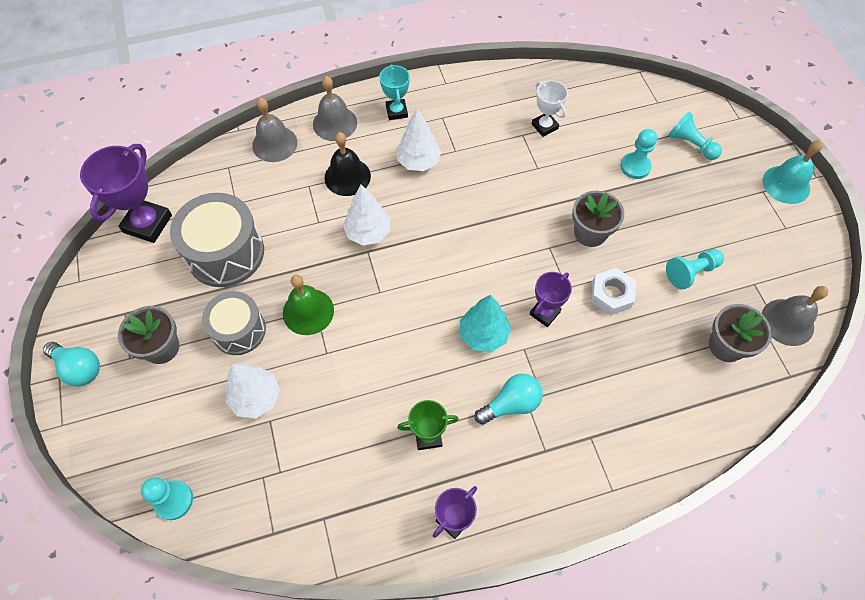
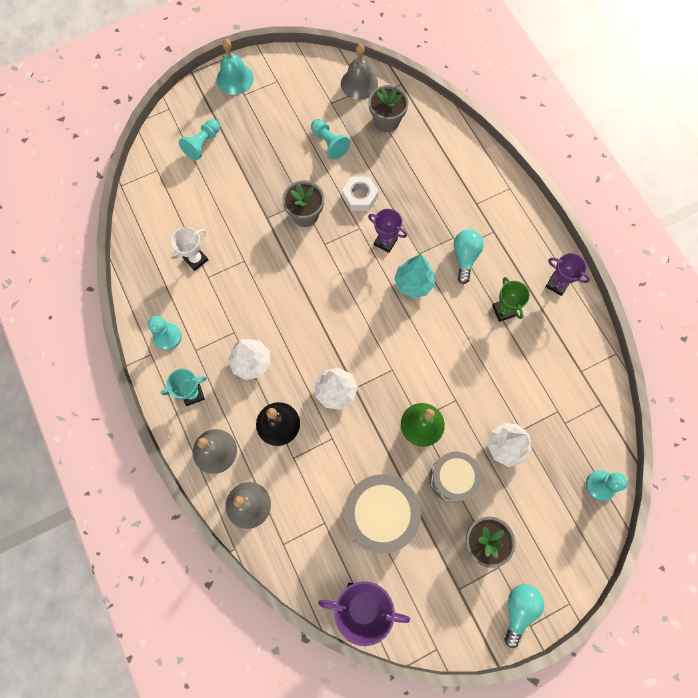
camera: 100 degrees left, 10 degrees up
(511, 404) = (465, 257): turquoise light bulb -> turquoise light bulb turned 45 degrees clockwise
(635, 166) = (232, 185): turquoise pawn -> turquoise pawn (167, 337)

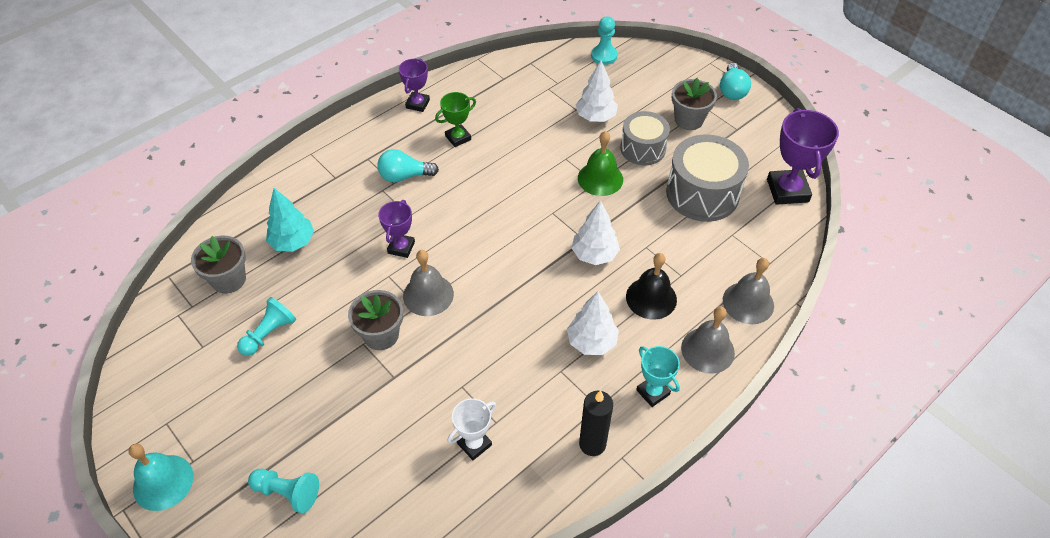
camera: 105 degrees left, 20 degrees down
(167, 337) = (592, 444): turquoise pawn -> black candle
(196, 259) = (474, 444): white trophy -> white trophy turned 75 degrees counterclockwise
(359, 83) = (169, 321): grey bell -> grey bell (428, 295)
(360, 197) = (344, 284): white nut -> none
(413, 283) = (447, 213): turquoise tree -> turquoise tree (293, 242)
(518, 610) = (732, 90): turquoise light bulb -> turquoise light bulb turned 90 degrees counterclockwise

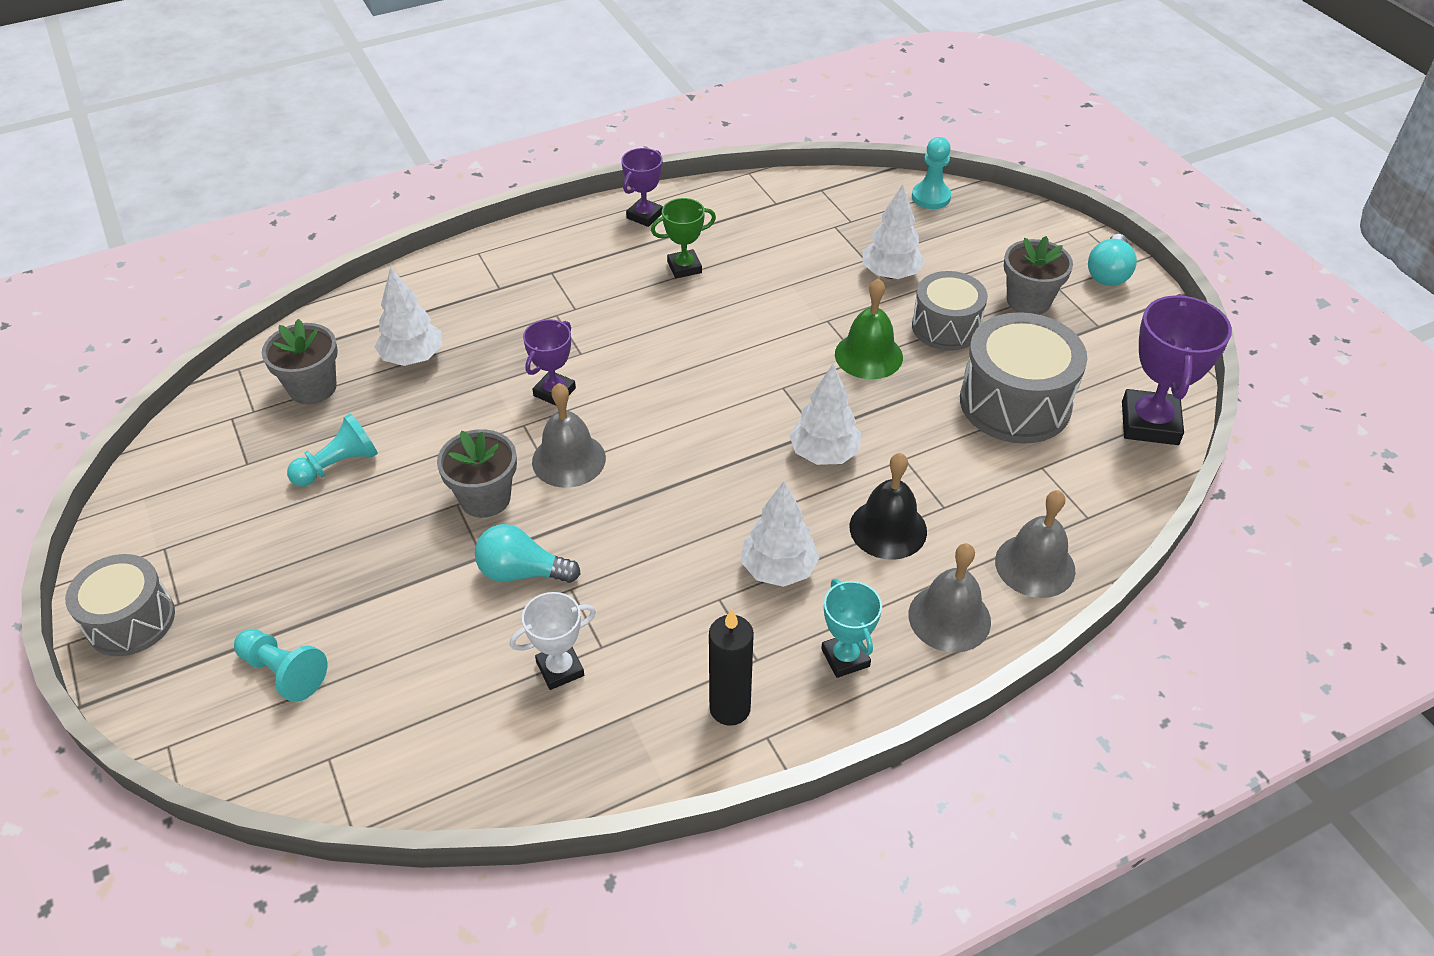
camera: 15 degrees right, 5 degrees down
(163, 482) = (131, 620): turquoise bell -> grey drum
(293, 242) = (413, 358): turquoise tree -> white tree
(404, 176) = (593, 303): turquoise light bulb -> turquoise light bulb (522, 572)

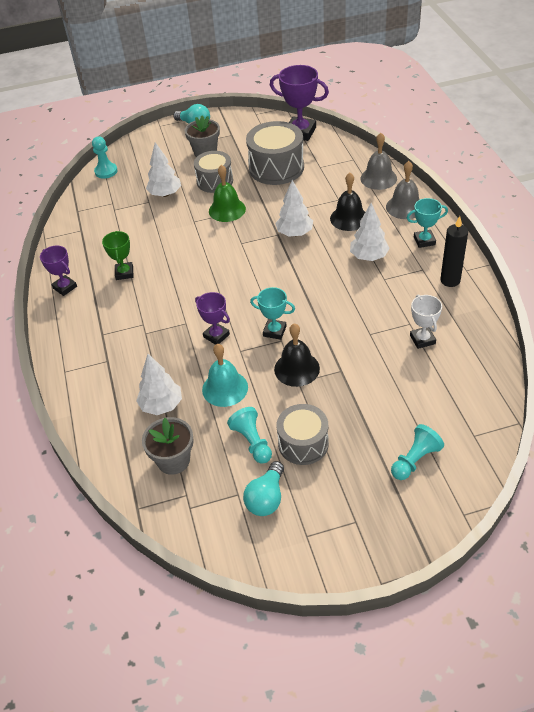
camera: 75 degrees left, 0 degrees up
(131, 620) = (367, 547): grey drum -> grey drum (303, 443)
(444, 419) = (225, 388): none -> turquoise bell
(485, 498) = (297, 369): grey flower pot -> black bell
(522, 572) = (355, 353): turquoise light bulb -> turquoise light bulb (266, 498)
(568, 459) = (274, 331): grey bell -> turquoise trophy

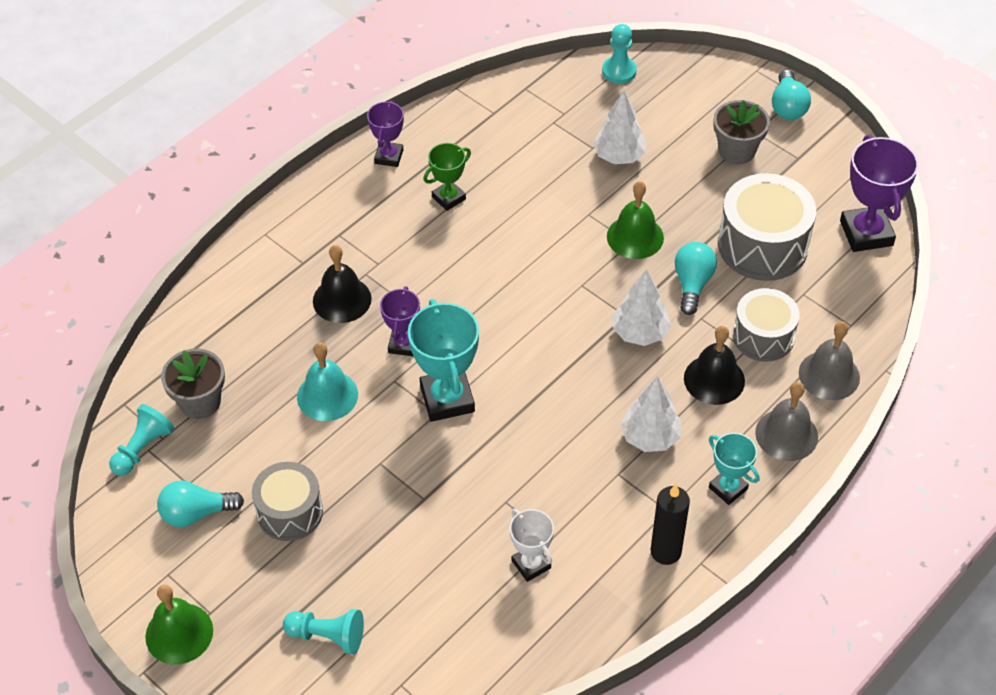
camera: 55 degrees right, 5 degrees up
(161, 405) = (268, 349): white tree -> none
(215, 181) = (683, 193): grey drum -> grey drum (763, 336)
(252, 442) = (265, 462): turquoise pawn -> turquoise pawn (142, 448)
(274, 331) = (447, 399): turquoise trophy -> turquoise trophy, size x1.70
(279, 201) = (692, 284): none -> turquoise light bulb
(297, 369) = (399, 451): black bell -> black bell (342, 299)
(361, 547) = (179, 633): none -> green bell
(422, 339) = (531, 564): white trophy -> white trophy turned 75 degrees counterclockwise

